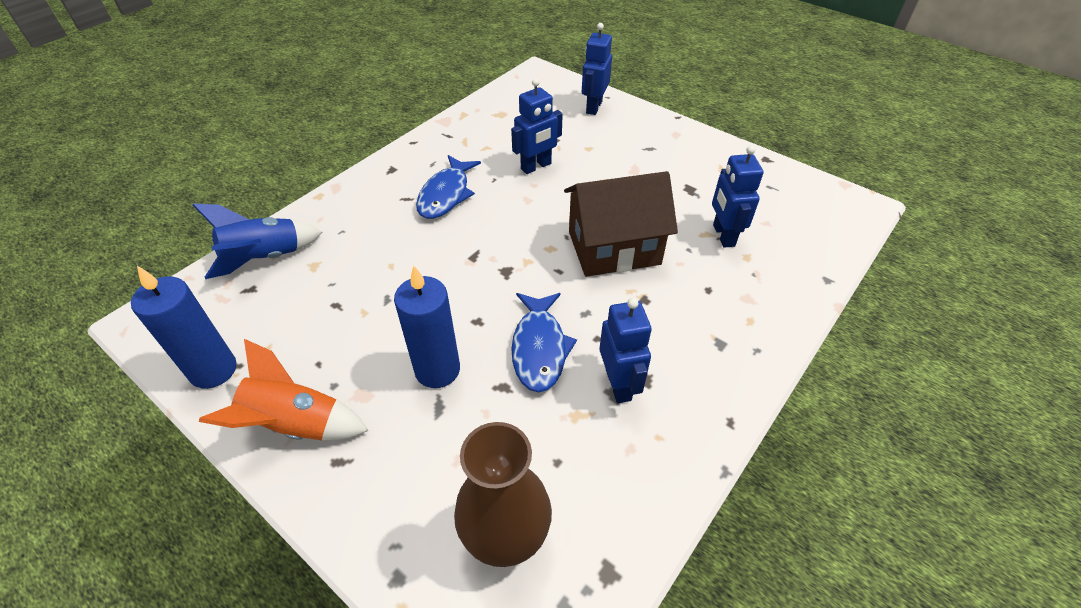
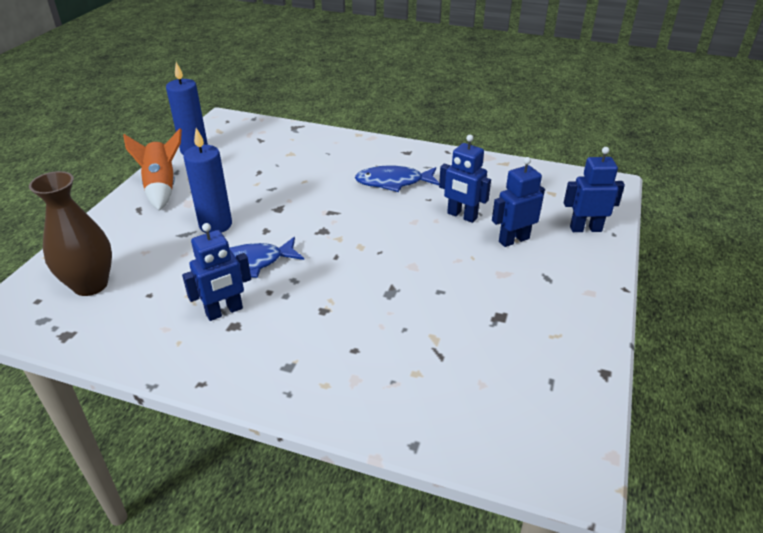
camera: 70 degrees right, 10 degrees down
(265, 258) = (288, 136): blue rocket -> none
(614, 248) = (379, 281): brown house -> none
(723, 235) = (439, 351): blue robot -> blue robot (513, 240)

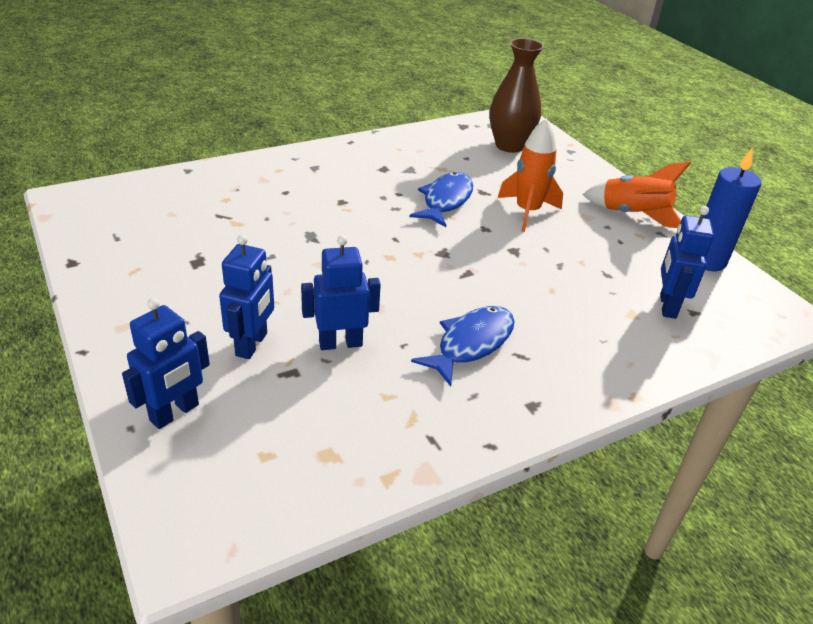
camera: 130 degrees right, 0 degrees up
(215, 225) = (527, 212): blue candle -> orange rocket
(224, 311) = (404, 171): blue robot -> blue robot (667, 306)

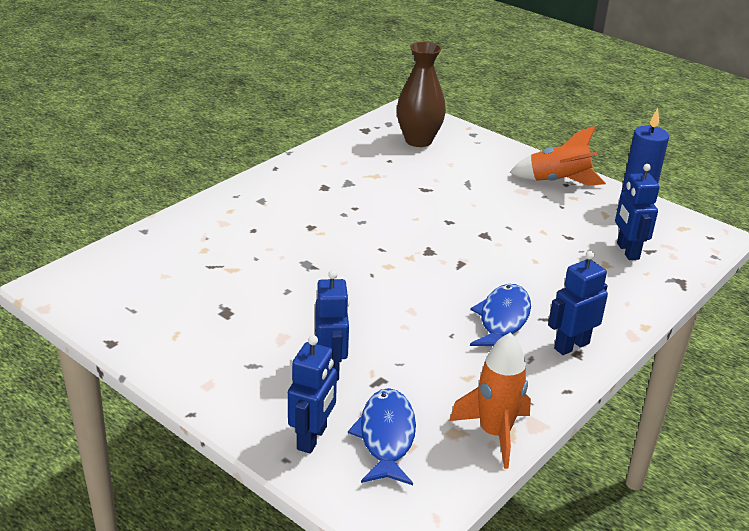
camera: 20 degrees left, 5 degrees down
(340, 343) = (401, 347): blue robot -> blue robot (571, 346)
(445, 201) = (399, 205): blue fish -> blue fish (386, 437)
(527, 212) = (473, 198): orange rocket -> orange rocket (494, 433)

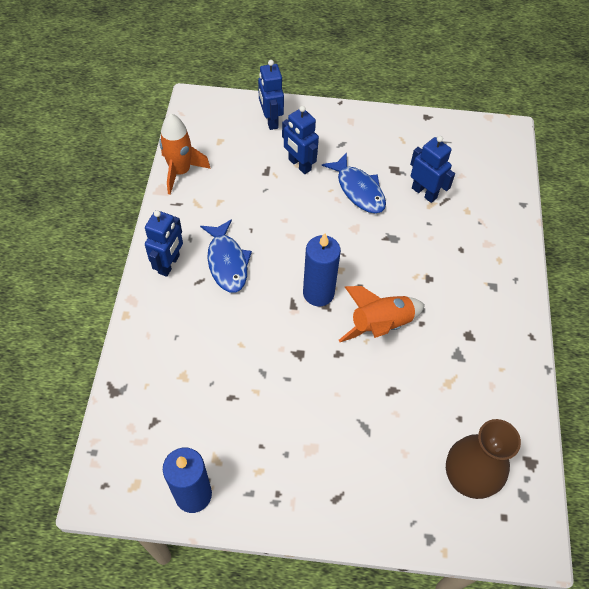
camera: 145 degrees right, 25 degrees up
(386, 437) = (235, 140): blue fish -> blue fish (358, 190)
(427, 260) = (318, 293): none -> blue candle
(558, 181) = (288, 494): orange rocket -> orange rocket (380, 325)
(627, 251) = (172, 408): blue robot -> blue robot (424, 193)

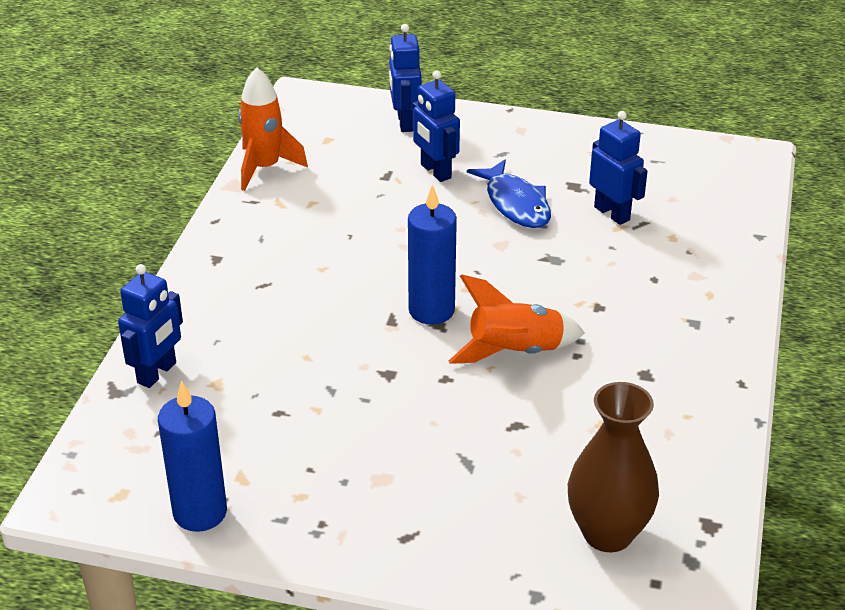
camera: 10 degrees right, 20 degrees down
(169, 264) = (225, 264): blue robot -> blue robot (157, 373)
(227, 262) = (307, 267): blue fish -> none

